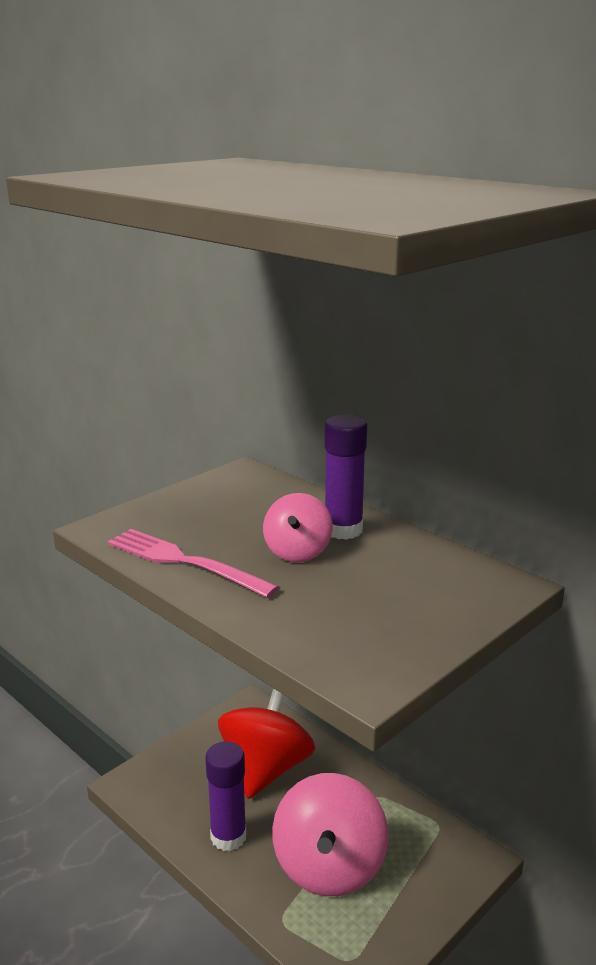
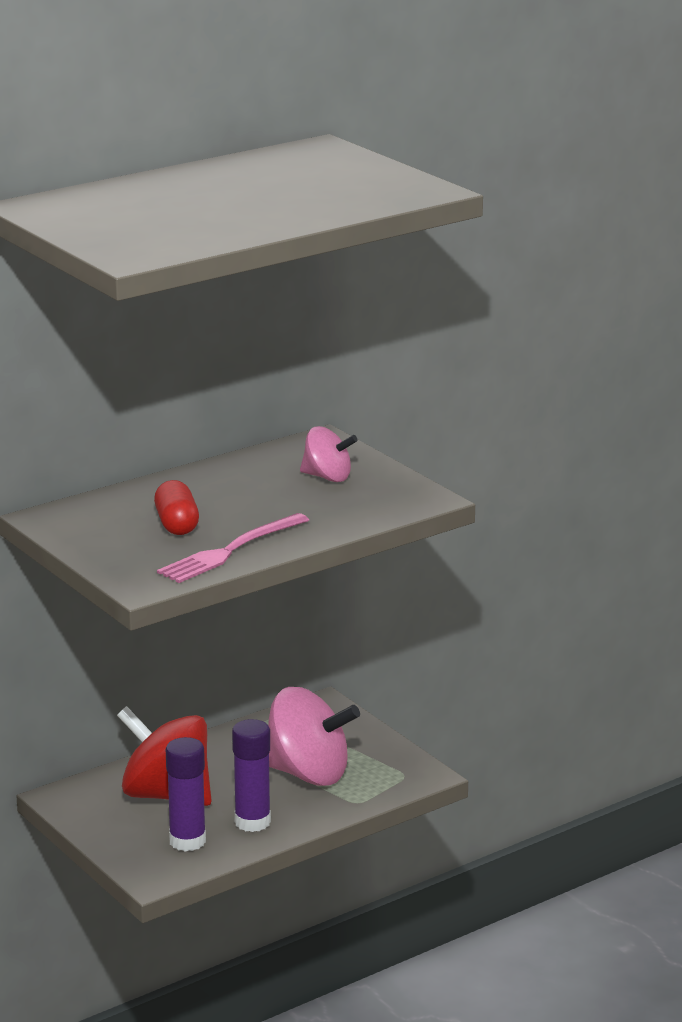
camera: 80 degrees left, 0 degrees up
(243, 528) = (177, 524): none -> red capsule
(297, 552) = (234, 506): pink spinning top -> pink spinning top (327, 477)
(343, 530) = (202, 485): purple glue stick -> purple glue stick (187, 841)

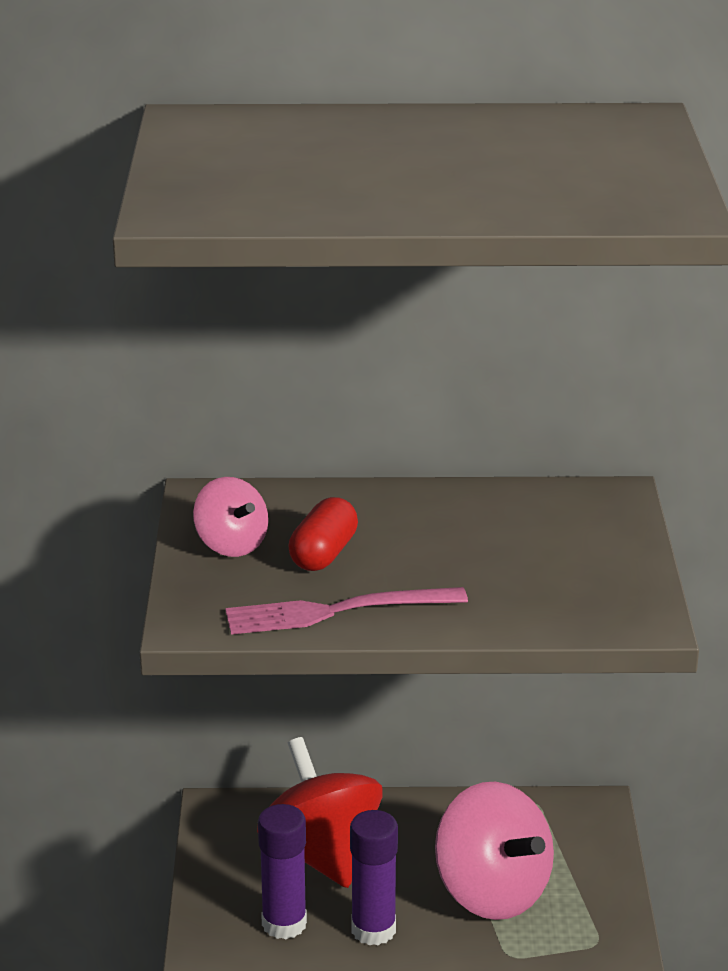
camera: 35 degrees right, 5 degrees up
(327, 477) = (563, 548): pink spinning top -> pink spinning top (231, 545)

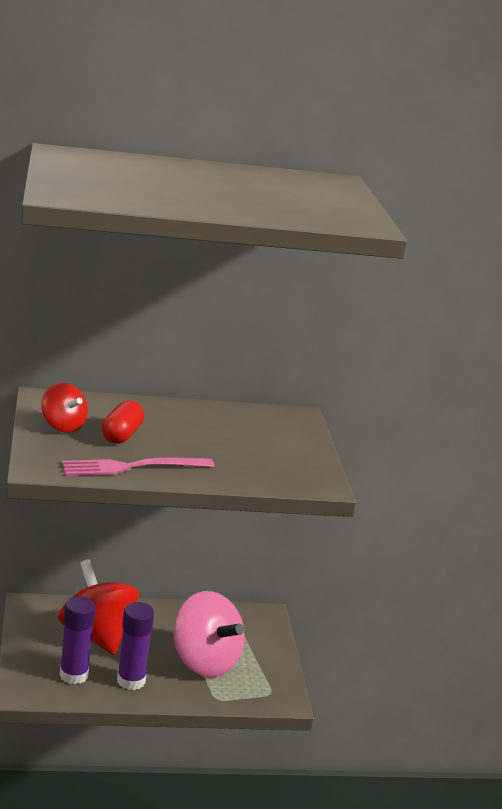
camera: 10 degrees left, 5 degrees down
(231, 545) = (63, 426): pink spinning top -> red spinning top

